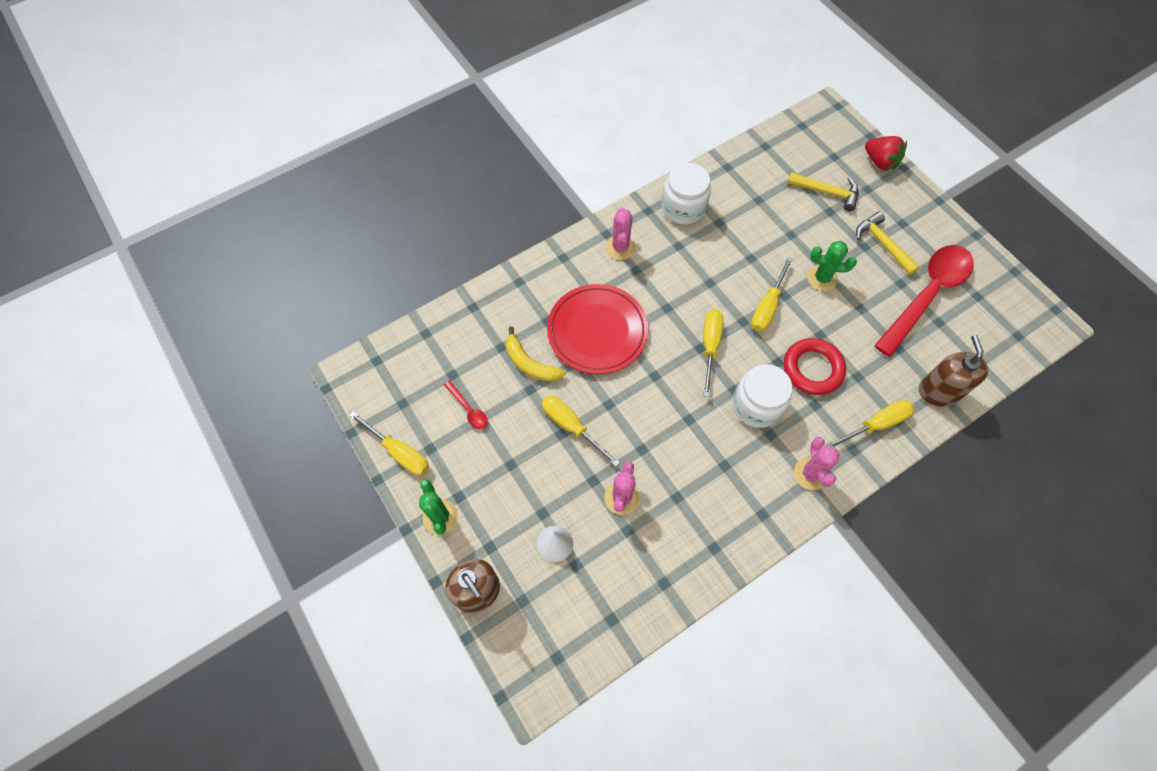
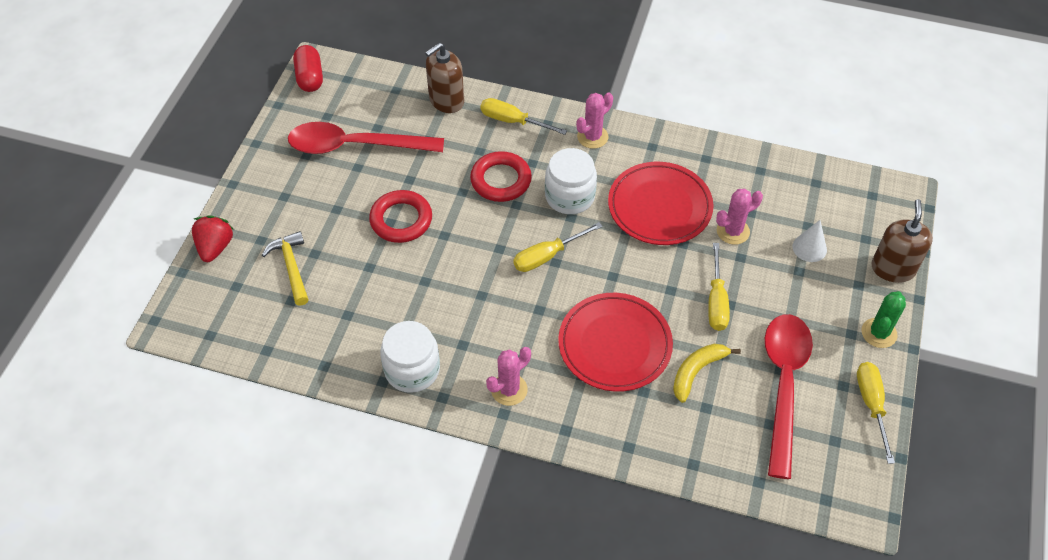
camera: 130 degrees left, 10 degrees down
(468, 409) = (783, 385): red spoon -> red spoon, size x2.49
(530, 364) = (697, 372): yellow banana -> yellow banana turned 135 degrees counterclockwise
(692, 463) = (659, 207): none -> red plate
(767, 306) = (468, 240): yellow screwdriver -> none
(822, 278) = (401, 220): green cactus -> red ring
(883, 244) = (322, 198): yellow hammer -> none
(1037, 310) = (310, 77): none -> red capsule

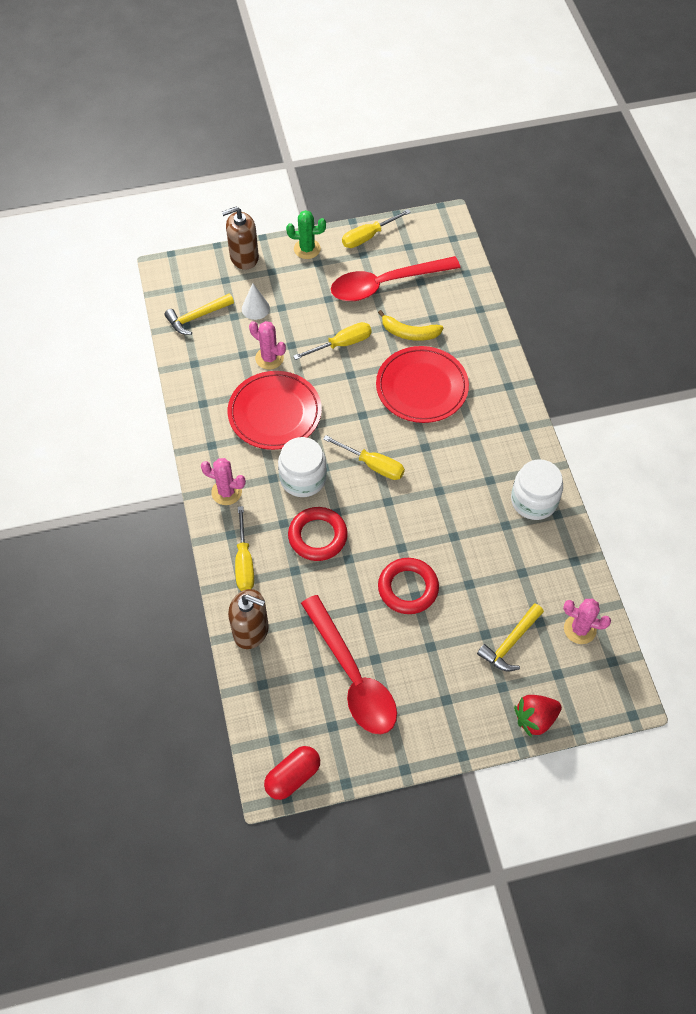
camera: 120 degrees left, 5 degrees up
(509, 390) = (504, 432): pink cactus -> pink cactus (579, 629)
(822, 195) = (197, 317): none -> yellow hammer

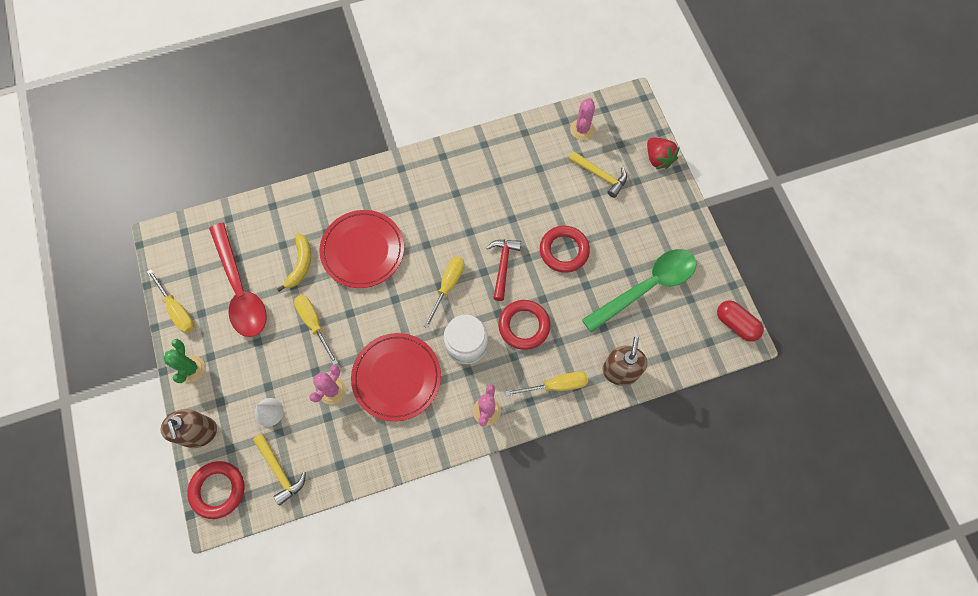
camera: 95 degrees left, 10 degrees up
(188, 272) = (218, 490): none -> red ring
(352, 676) = (646, 287): red spoon -> green spoon
(393, 521) = (503, 266): none -> red hammer
(534, 500) = (473, 160): white jar -> none

